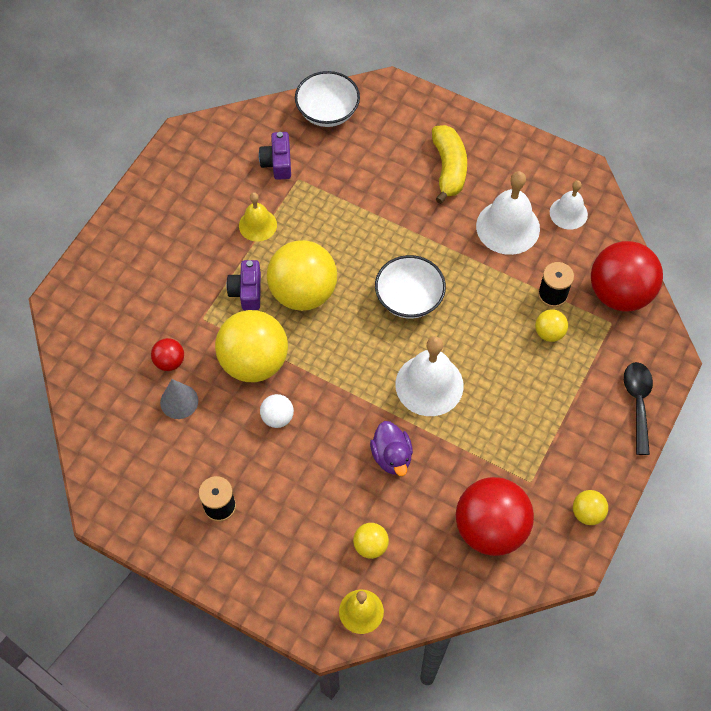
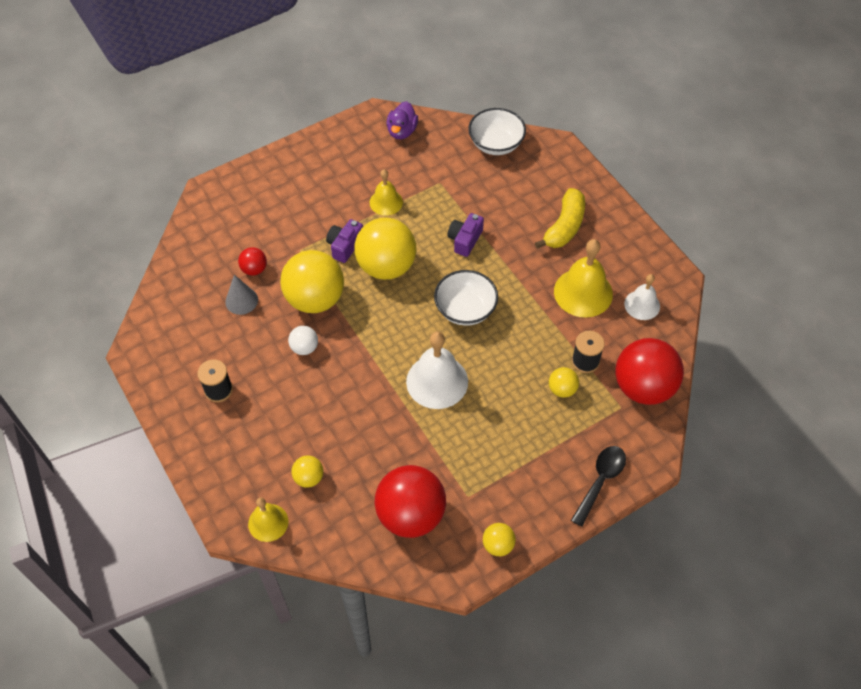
camera: 30 degrees right, 5 degrees down
(277, 163) = (432, 164): purple camera -> purple camera (465, 240)
(392, 456) = (371, 420): purple duck -> purple duck (402, 131)
(508, 227) = (583, 292): white bell -> yellow bell

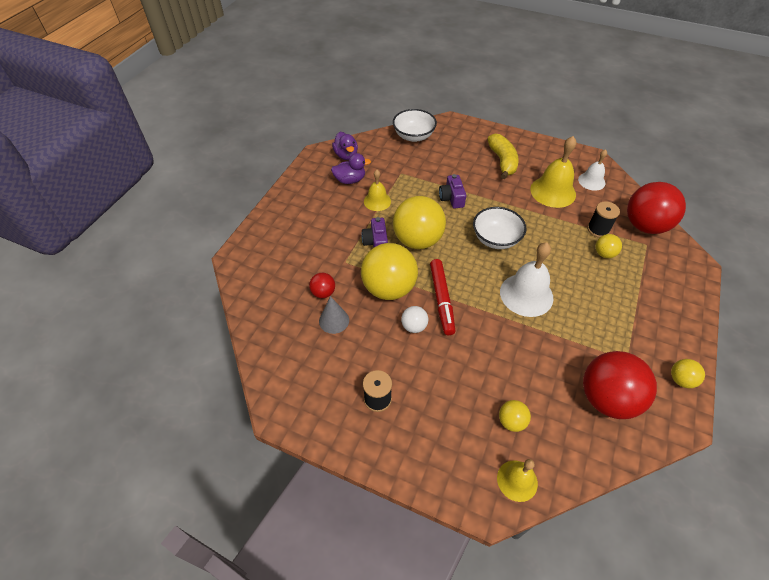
camera: 35 degrees left, 5 degrees down
(352, 338) = (441, 300): none -> red marker
(380, 163) = (350, 180): none -> purple duck
(600, 481) = (687, 295): black spoon -> none

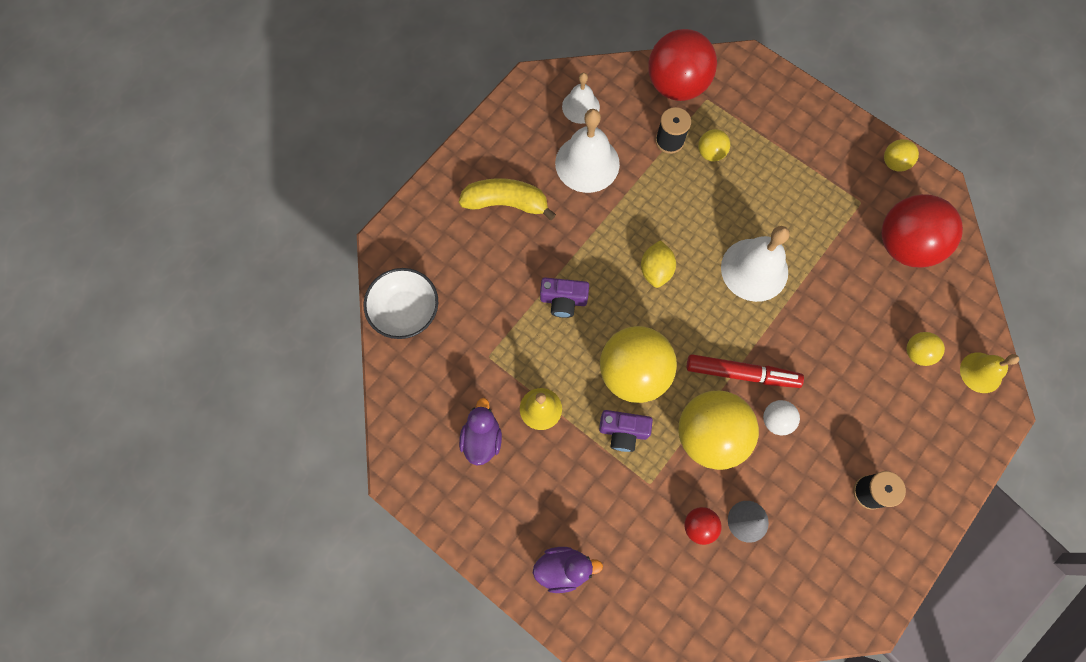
camera: 75 degrees left, 20 degrees up
(346, 155) = (419, 431): purple duck -> purple duck (563, 568)
(496, 239) = (656, 270): white bowl -> yellow lemon
(553, 191) = (587, 163): yellow bell -> white bell

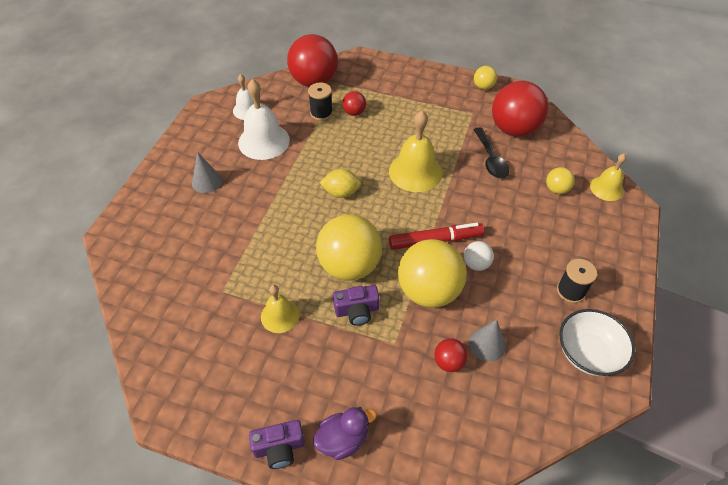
camera: 20 degrees left, 20 degrees down
(405, 311) = (139, 279): white bowl -> white bowl (588, 353)
(482, 438) = (234, 356): purple duck -> none
(506, 203) = (207, 182): yellow banana -> grey cone
(563, 300) = (274, 232): purple camera -> purple camera (279, 448)
(656, 270) = (341, 192): yellow lemon -> yellow lemon turned 75 degrees counterclockwise
(710, 153) = (354, 112): yellow ball -> red ball
(754, 269) = (415, 172): white bell -> yellow bell
(854, 282) = (491, 159): none -> black spoon

